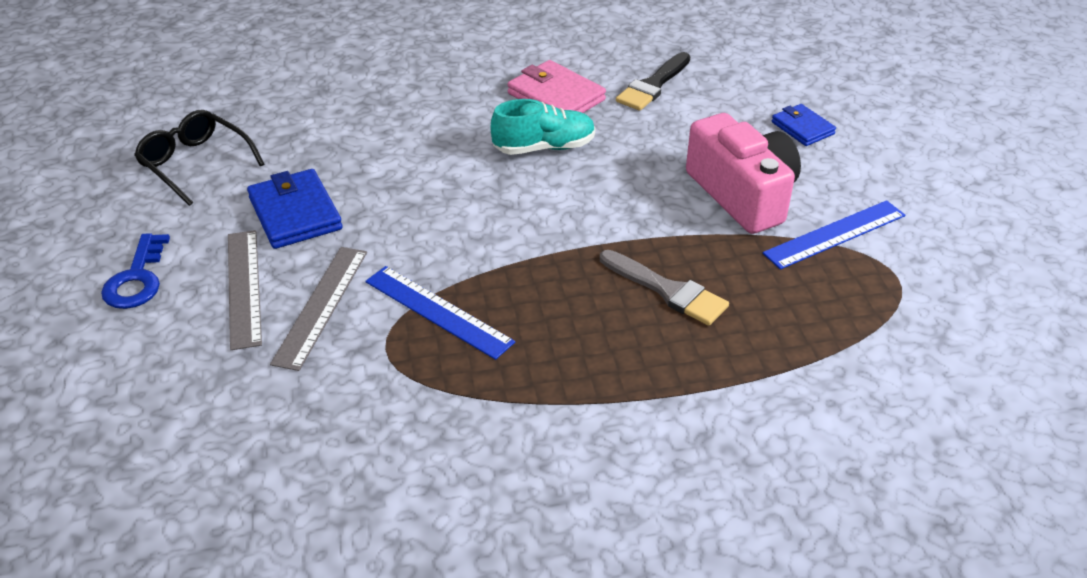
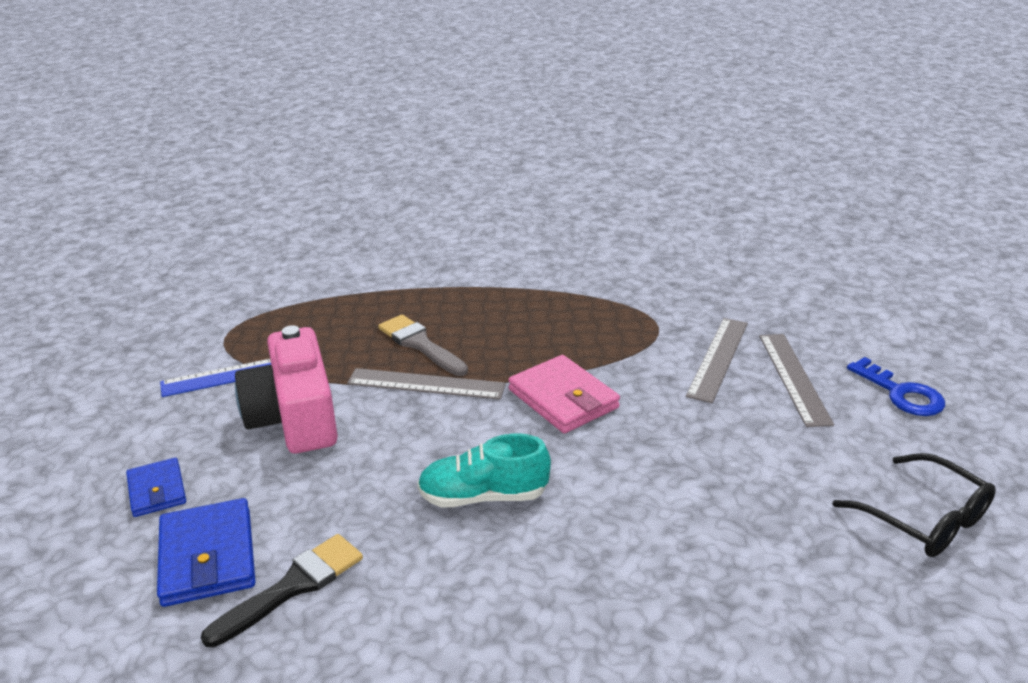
camera: 170 degrees left, 10 degrees down
(137, 279) = (901, 393): blue key -> blue key turned 135 degrees clockwise
(295, 213) = (771, 442): blue wallet -> blue wallet (207, 557)
(438, 311) = (617, 346): blue ruler -> none
(556, 97) = (442, 580): pink wallet -> pink wallet (563, 399)
(636, 241) = (426, 384): none -> grey ruler

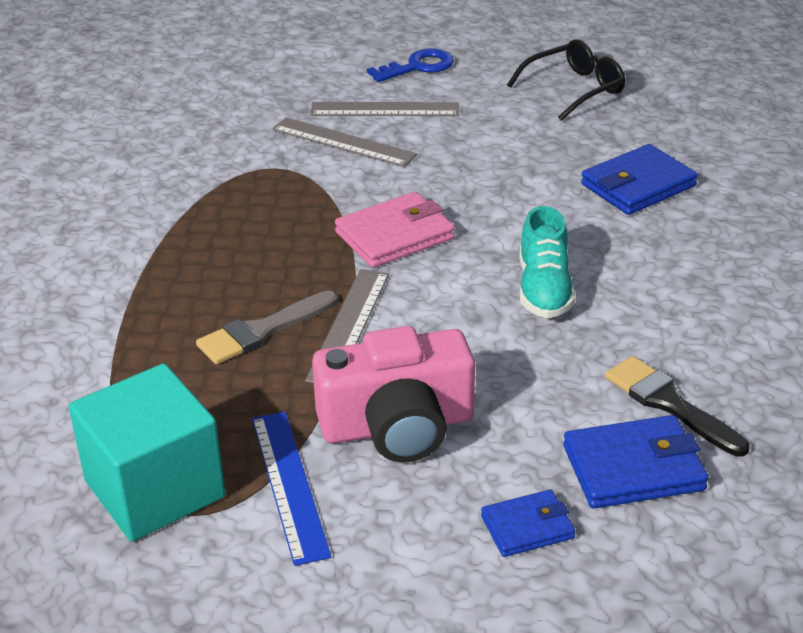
camera: 85 degrees left, 5 degrees up
(252, 322) = (155, 489): none -> turquoise cube
(707, 575) = (638, 185): none -> blue wallet

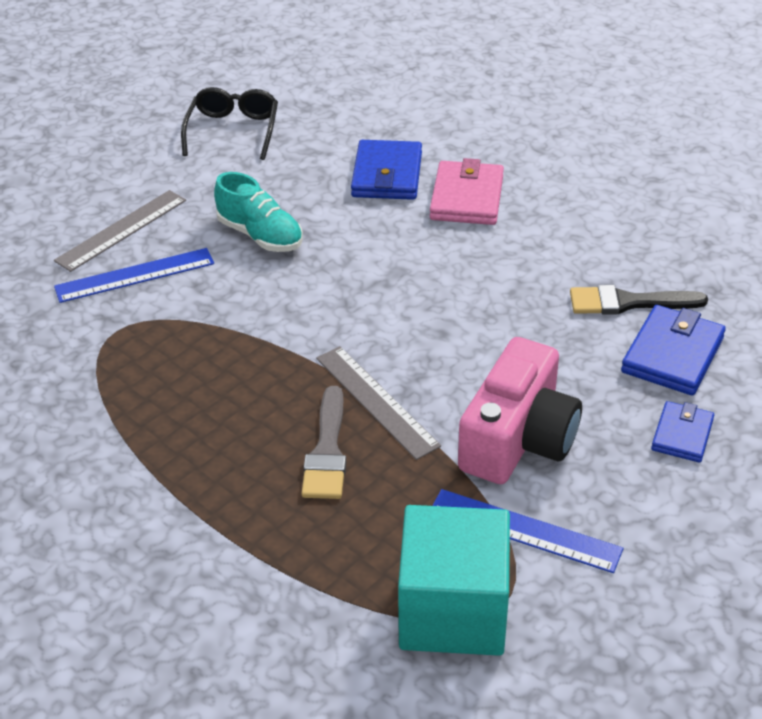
camera: 50 degrees left, 5 degrees up
(343, 142) = (135, 275): grey ruler -> blue ruler
(395, 235) = (295, 317): pink wallet -> pink wallet (467, 198)
(418, 67) = (88, 181): blue key -> none
(544, 290) = (449, 285): turquoise shoe -> turquoise shoe (260, 235)

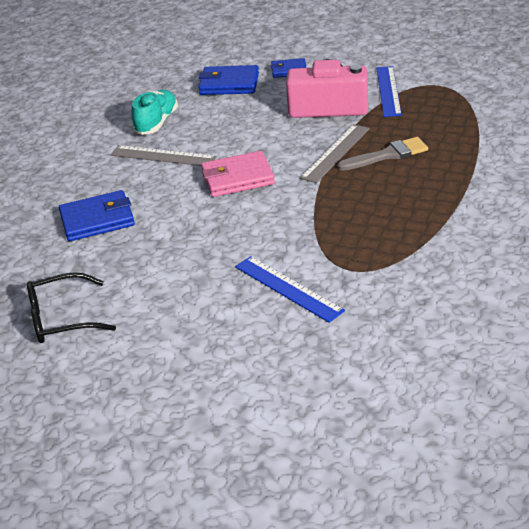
camera: 110 degrees left, 5 degrees down
(121, 230) = (237, 320): grey ruler -> grey ruler (163, 156)
(260, 235) = (204, 249): turquoise shoe -> turquoise shoe (157, 123)
(453, 611) = (453, 94): turquoise cube -> none
(467, 198) = (111, 180): pink wallet -> pink wallet (237, 178)
(628, 302) = (192, 104): black brush -> none

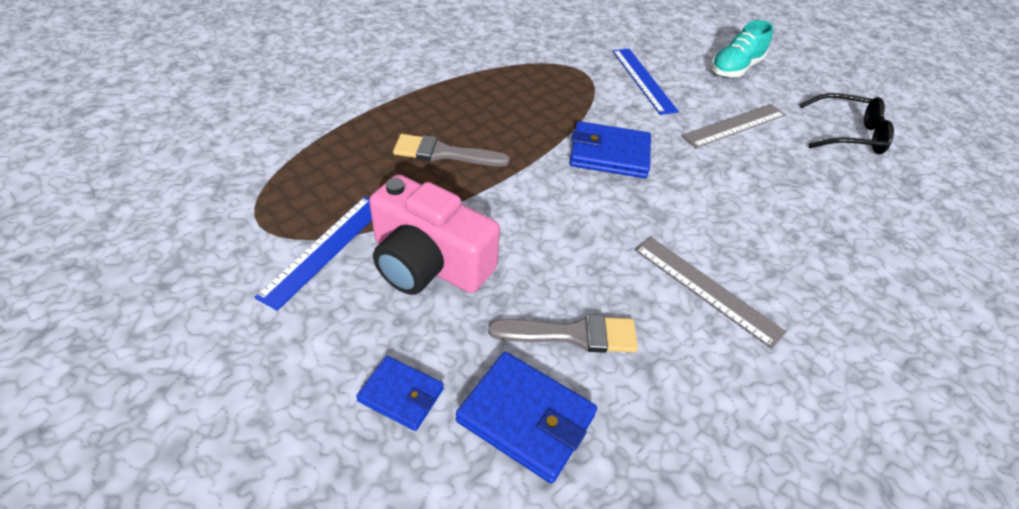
camera: 160 degrees left, 10 degrees up
(97, 220) = (811, 224): blue wallet -> blue wallet (609, 154)
(157, 123) = (695, 375): turquoise shoe -> turquoise shoe (735, 68)
(227, 113) = (573, 334): none -> grey brush
(237, 178) = (625, 203): pink wallet -> none
(335, 153) = (492, 183): grey ruler -> grey ruler (734, 125)

